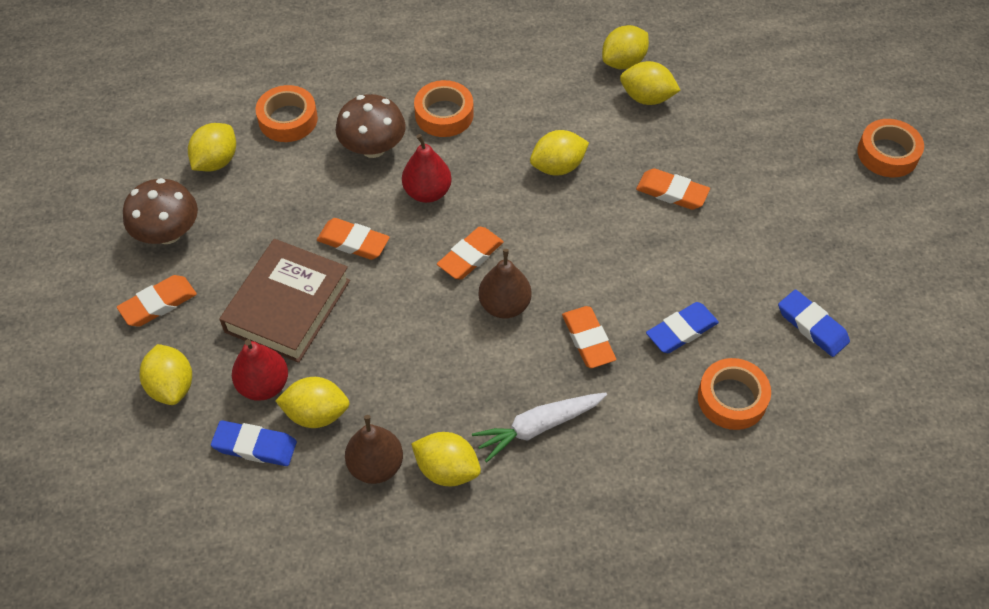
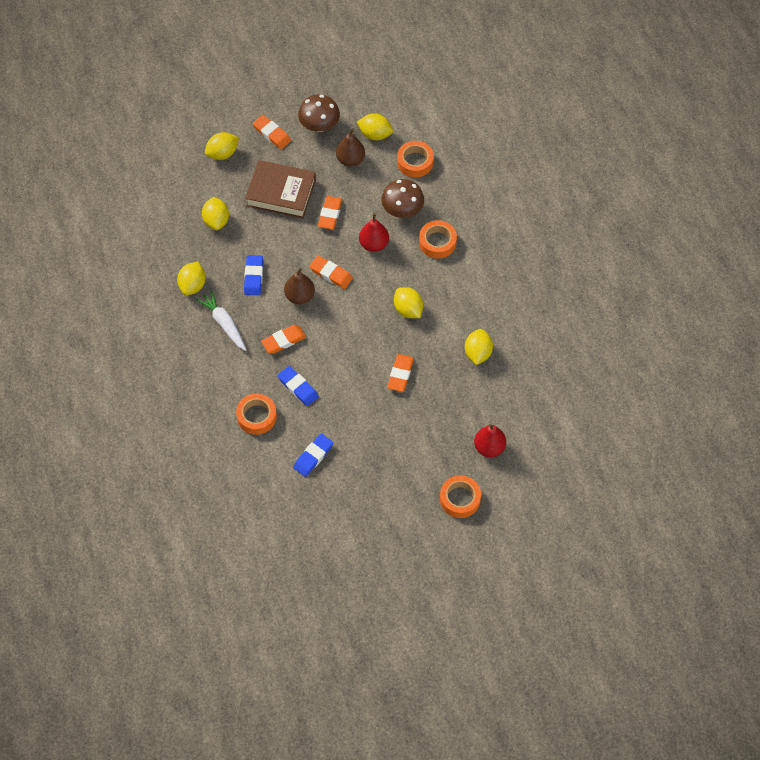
camera: 80 degrees right, 5 degrees up
(255, 446) = (193, 198): blue eraser -> blue eraser (253, 277)
(264, 385) = (229, 193): red pear -> red pear (489, 447)
(376, 466) = (190, 253): brown pear -> brown pear (350, 160)
(623, 62) = (507, 336): yellow lemon -> none

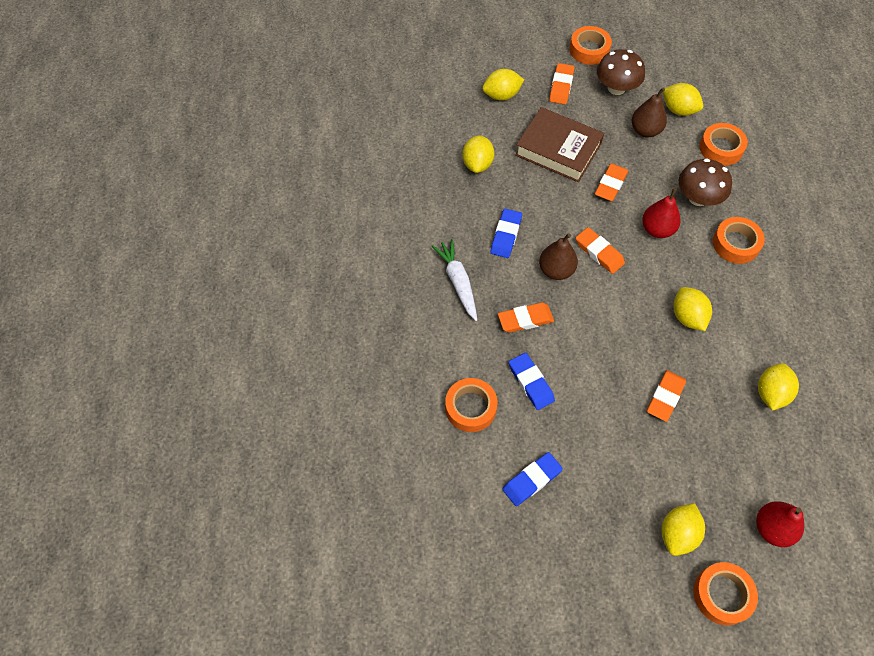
camera: 15 degrees right, 0 degrees up
(192, 285) = (432, 229): yellow lemon -> yellow lemon (677, 534)
(272, 134) = (561, 86): orange eraser -> orange eraser turned 45 degrees clockwise
(289, 93) = (589, 50): none -> orange tape

